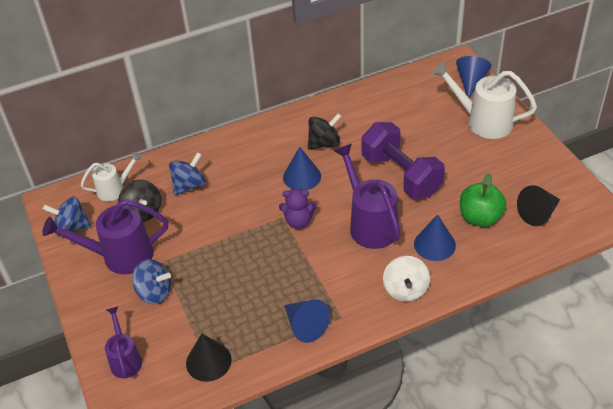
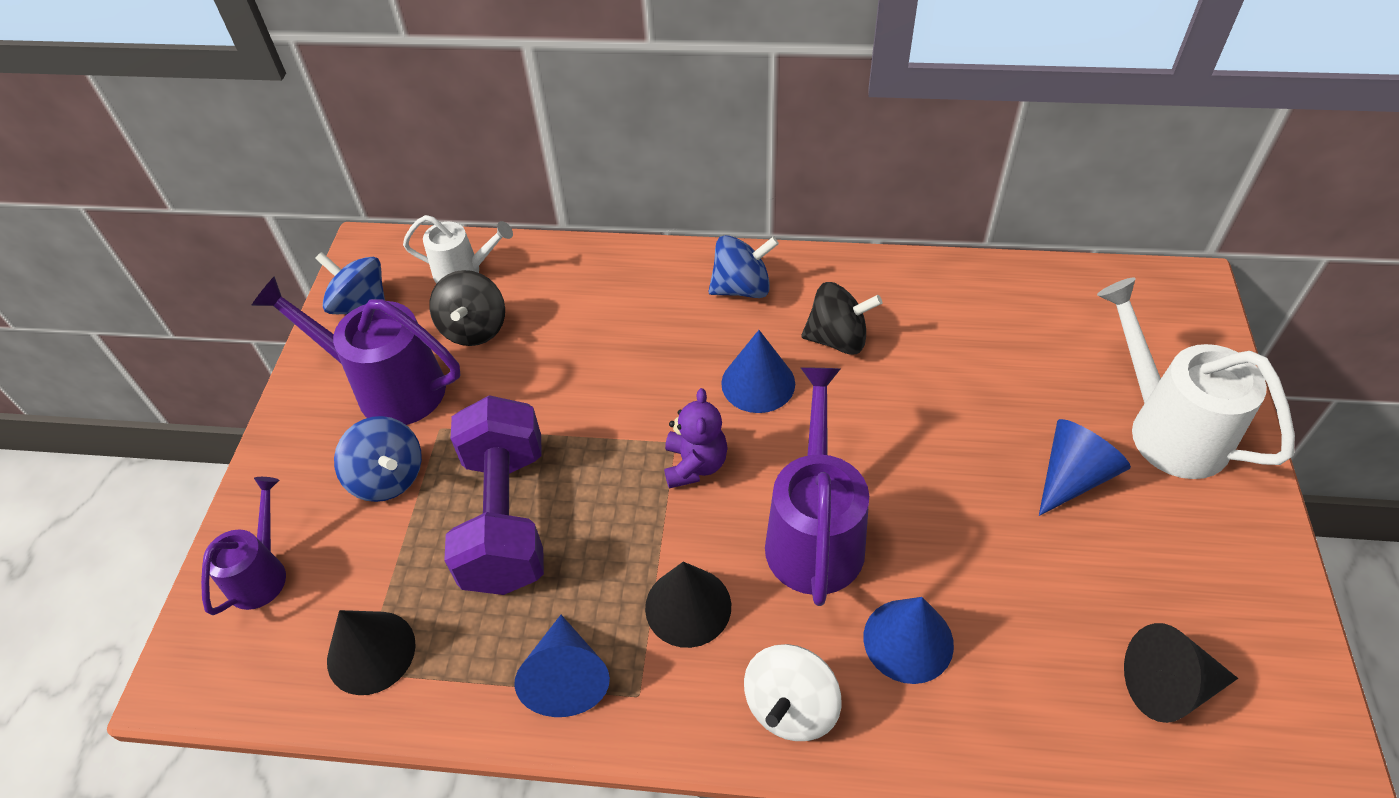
camera: 30 degrees right, 5 degrees up
(189, 185) = (573, 315): blue spinning top -> blue spinning top (742, 288)
(298, 221) = (695, 465): purple teddy bear -> purple teddy bear turned 120 degrees counterclockwise
(337, 275) = (688, 606): none -> black cone
(401, 175) = (935, 463): purple dumbbell -> purple dumbbell (506, 517)
(471, 82) = (1191, 337): blue cone -> blue cone (1073, 476)
(480, 218) = (1036, 630): green apple -> none

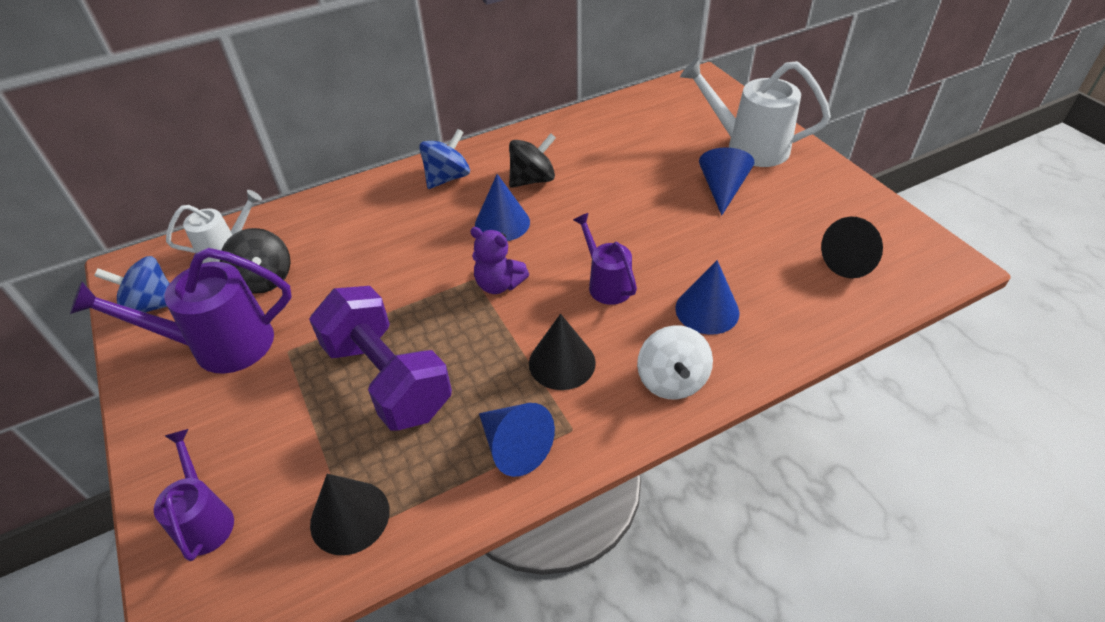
camera: 35 degrees left, 5 degrees down
(388, 477) = (269, 401): blue spinning top -> none
(695, 465) = (499, 284): purple teddy bear -> purple teddy bear turned 150 degrees clockwise
(814, 532) = (606, 283): purple watering can -> purple watering can, size x0.59

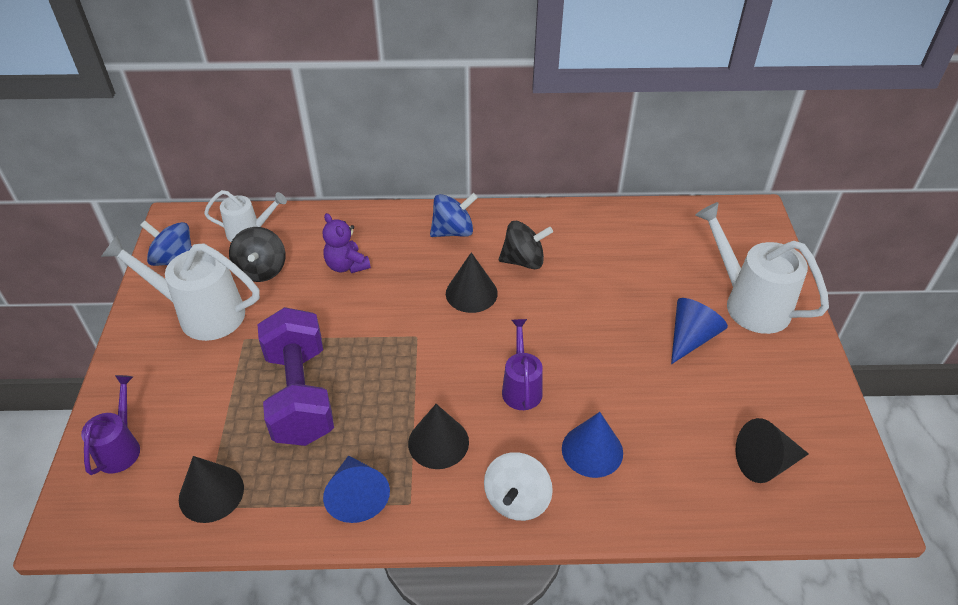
camera: 25 degrees right, 0 degrees up
(219, 345) = (201, 313): purple watering can -> white watering can
(499, 284) = (433, 349): purple teddy bear -> purple teddy bear (346, 265)
(502, 223) = (471, 293): blue cone -> black cone

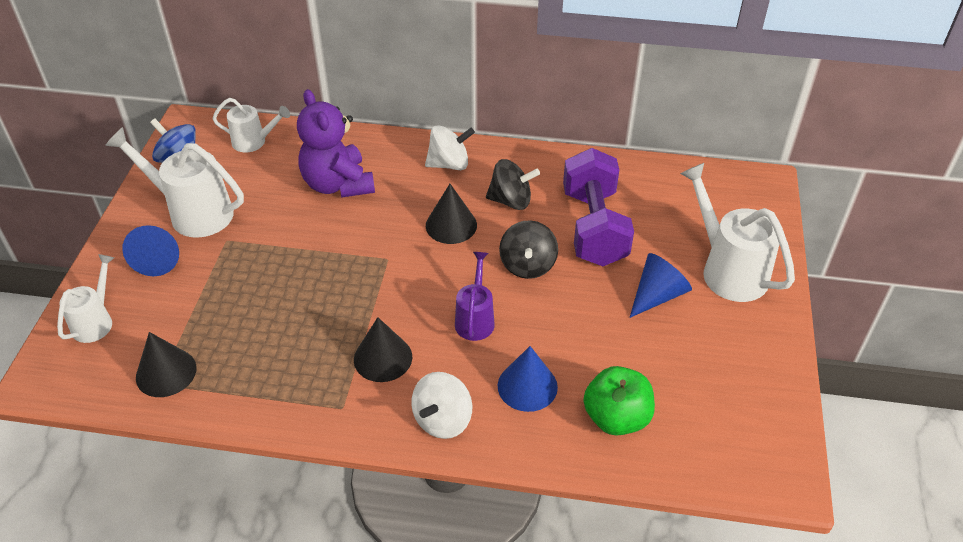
camera: 10 degrees right, 0 degrees up
(121, 447) = (96, 321): purple watering can -> white watering can
(261, 270) = (257, 179): black spinning top -> black spinning top (527, 265)
(300, 395) = (266, 297): purple dumbbell -> purple dumbbell (594, 227)
(346, 265) = (338, 184): purple teddy bear -> purple teddy bear, size x1.70
(357, 496) = (295, 394): blue cone -> blue cone (158, 258)
(453, 231) = (449, 164): blue spinning top -> white spinning top
(688, 470) = (616, 418): none -> green apple
(765, 462) = (695, 422): black cone -> none

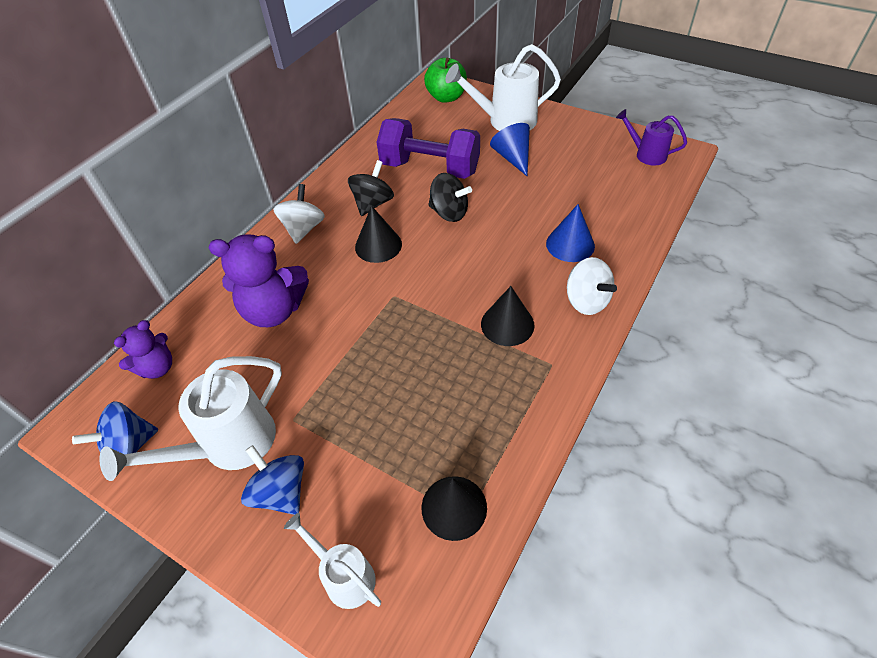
camera: 65 degrees left, 5 degrees up
(158, 258) = (281, 492): blue cone -> blue spinning top
(254, 142) = (157, 368): white watering can -> purple teddy bear
(475, 319) = (490, 256): purple watering can -> purple watering can (646, 154)
(616, 418) = (614, 208): green apple -> green apple (446, 97)

